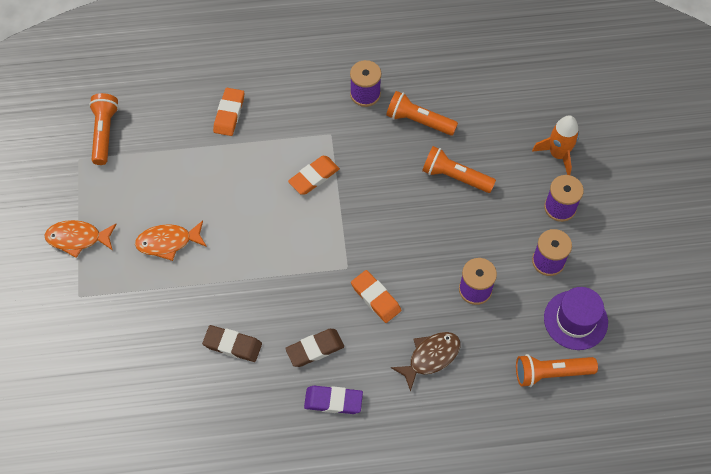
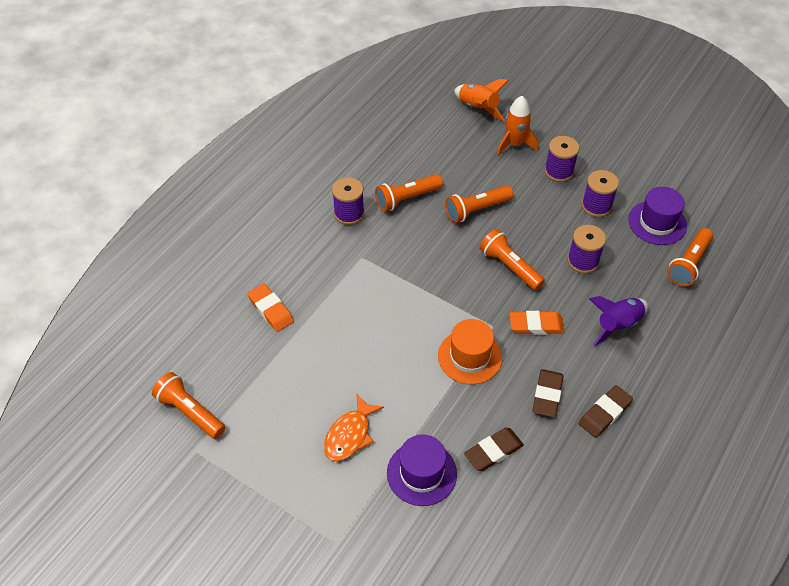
camera: 50 degrees left, 10 degrees down
(78, 238) = (276, 504): orange fish -> none
(175, 310) = (421, 473): none -> purple hat
(303, 272) = (470, 357): none -> orange hat
(314, 177) = (389, 293): orange eraser -> none
(333, 401) = (604, 413): purple eraser -> brown eraser
(418, 240) = (510, 267): none -> orange flashlight
(430, 357) = (617, 325): brown fish -> purple rocket
(572, 99) = (478, 108): none -> orange rocket

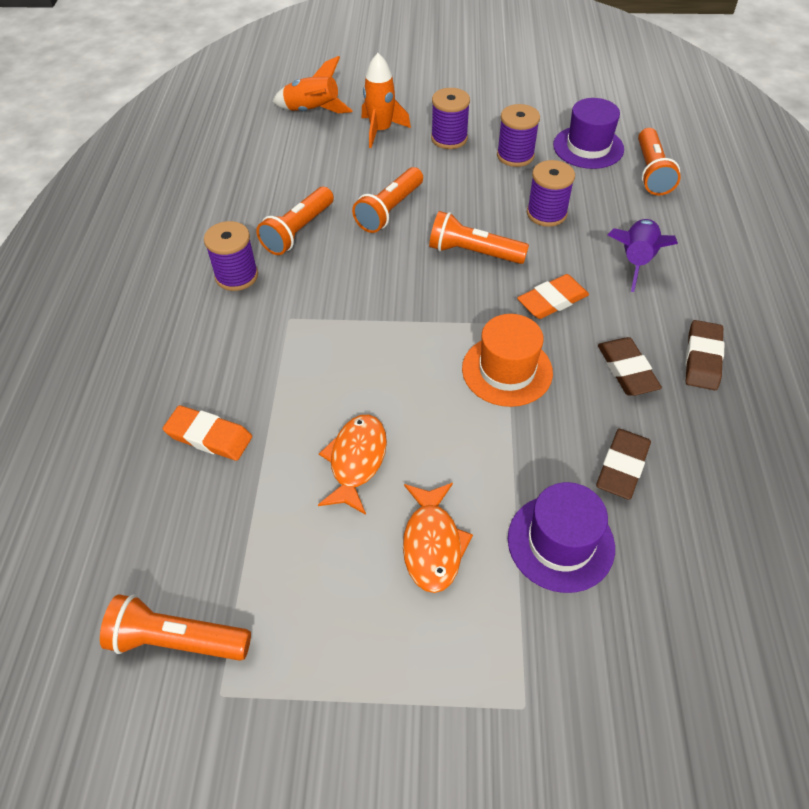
camera: 30 degrees left, 0 degrees up
(341, 366) = (356, 461): none -> orange fish

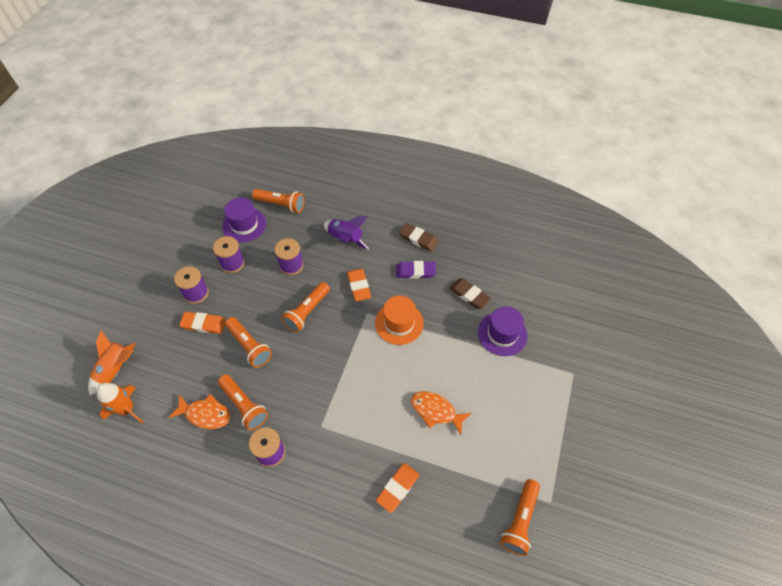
camera: 75 degrees left, 5 degrees up
(381, 130) = (165, 331): orange rocket -> orange rocket (127, 409)
(405, 159) = (203, 324): none -> orange eraser
(432, 544) = (492, 387): orange fish -> orange fish (205, 414)
(627, 370) = (415, 271): brown eraser -> purple eraser

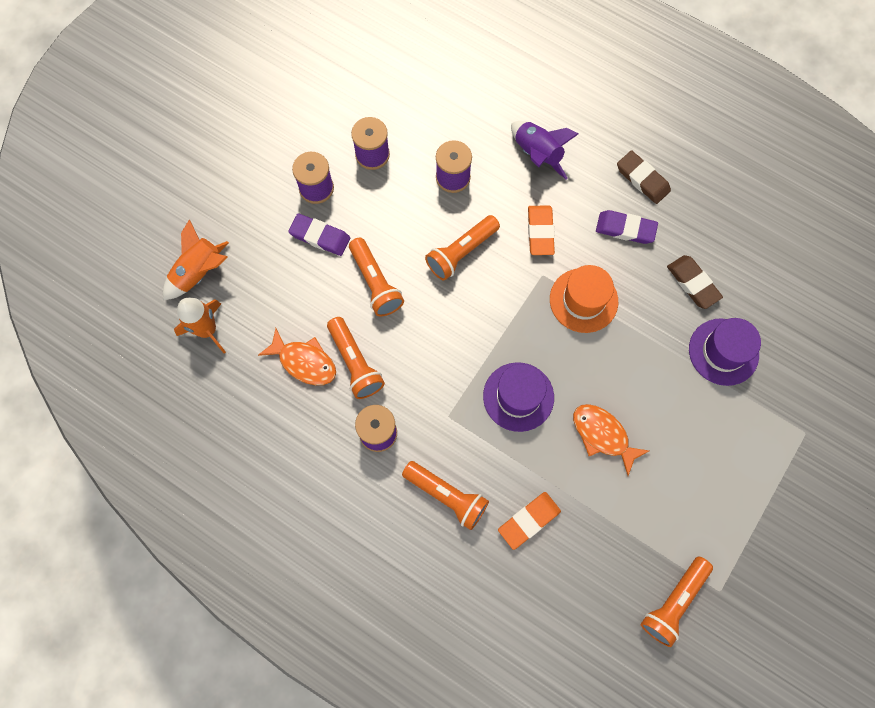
camera: 15 degrees right, 15 degrees up
(203, 324) = (320, 236): orange eraser -> purple eraser
(244, 225) = (398, 98): purple hat -> purple hat (518, 397)
(281, 204) = (456, 77): orange flashlight -> orange flashlight (446, 496)

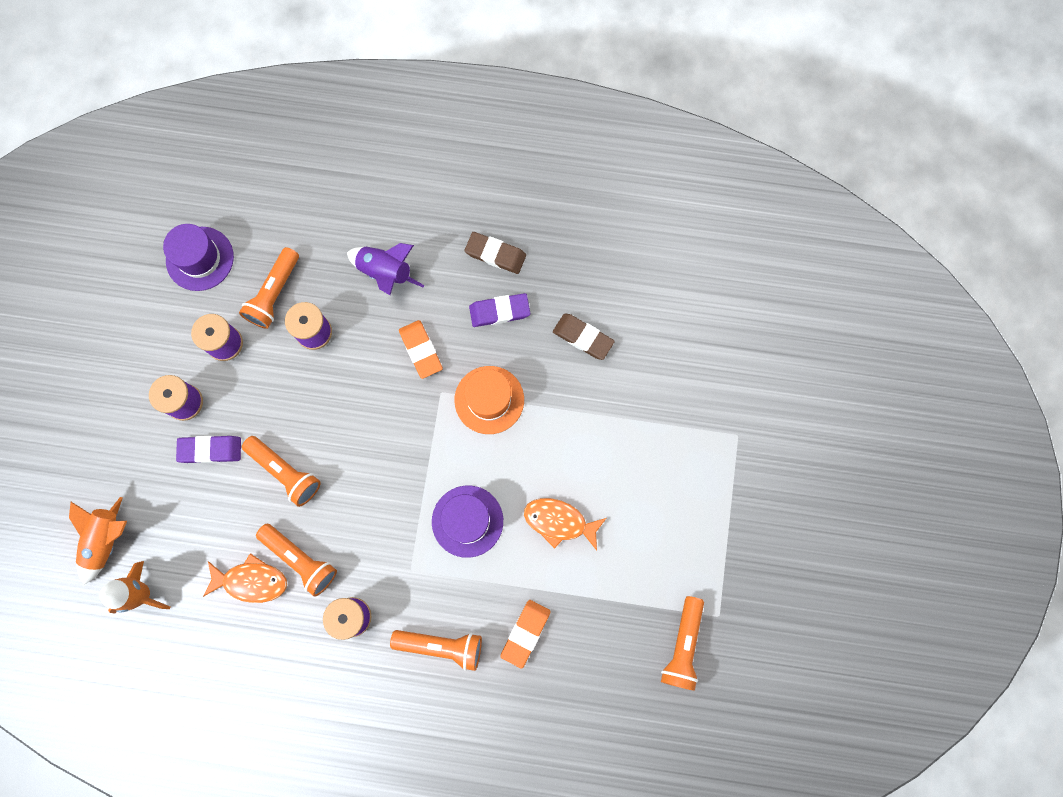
camera: 25 degrees left, 5 degrees up
(461, 252) = (354, 404): orange flashlight -> orange flashlight (274, 294)
(723, 352) = (636, 391): purple hat -> purple hat (200, 258)

